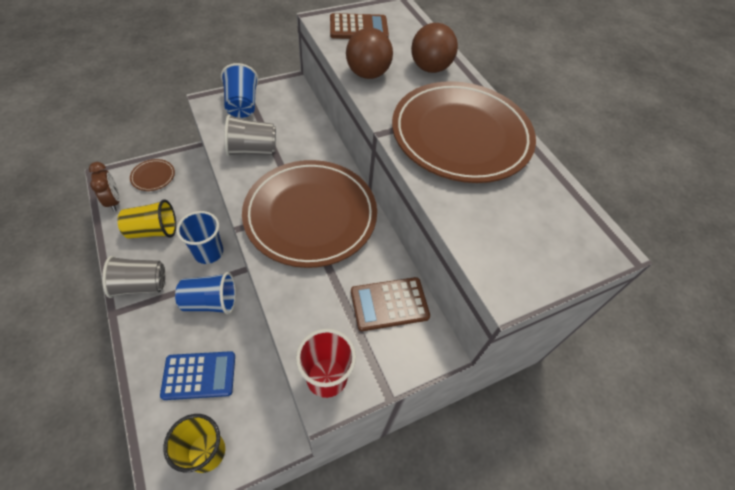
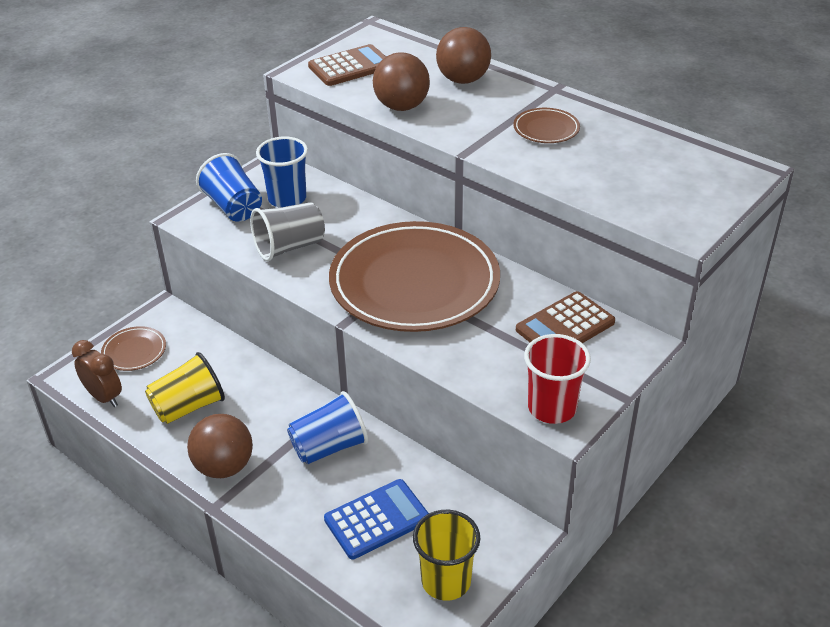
camera: 20 degrees left, 15 degrees down
(141, 285) = (224, 467): grey cup -> brown ball
(208, 252) = (282, 400): blue cup -> blue cup (287, 199)
(461, 136) = (546, 129): brown plate -> brown plate, size x0.40

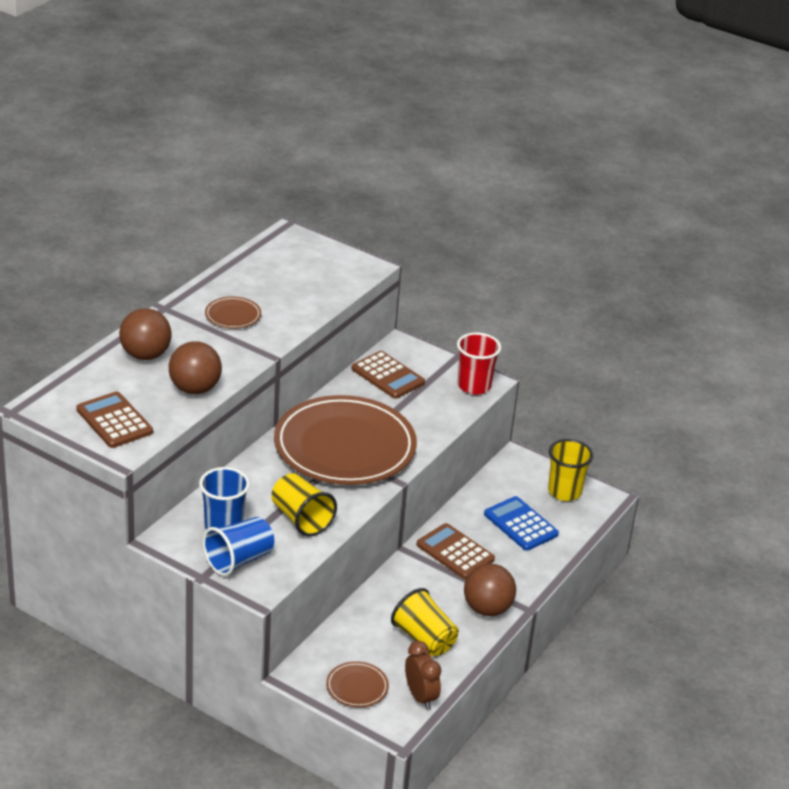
camera: 100 degrees left, 5 degrees down
(104, 397) = (420, 697): brown clock -> brown clock turned 120 degrees clockwise
(289, 247) = (301, 519): grey cup -> yellow cup
(329, 447) = (455, 552): blue cup -> brown calculator

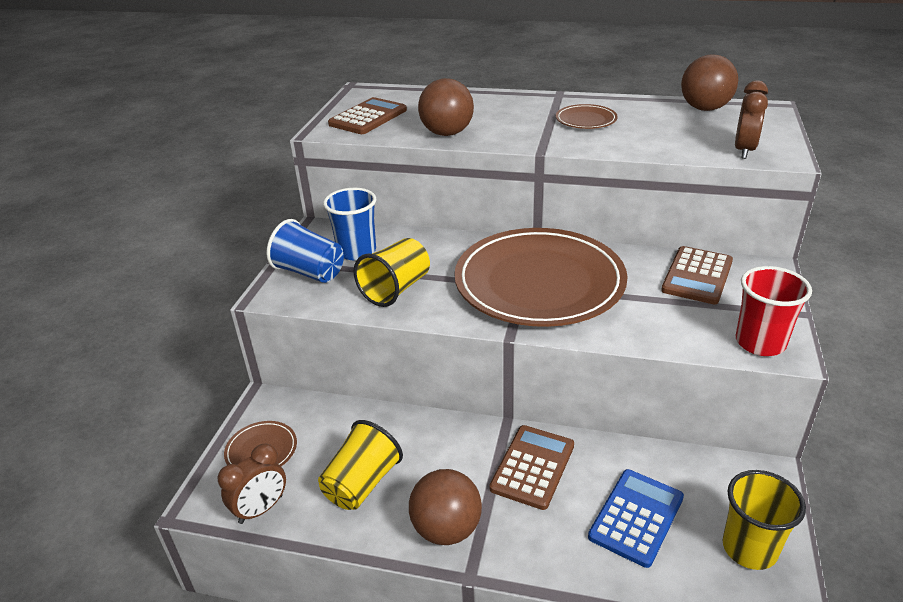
camera: 75 degrees right, 0 degrees up
(145, 355) = (477, 105): brown ball -> brown ball (705, 108)
(348, 275) = (744, 150): none -> brown clock

